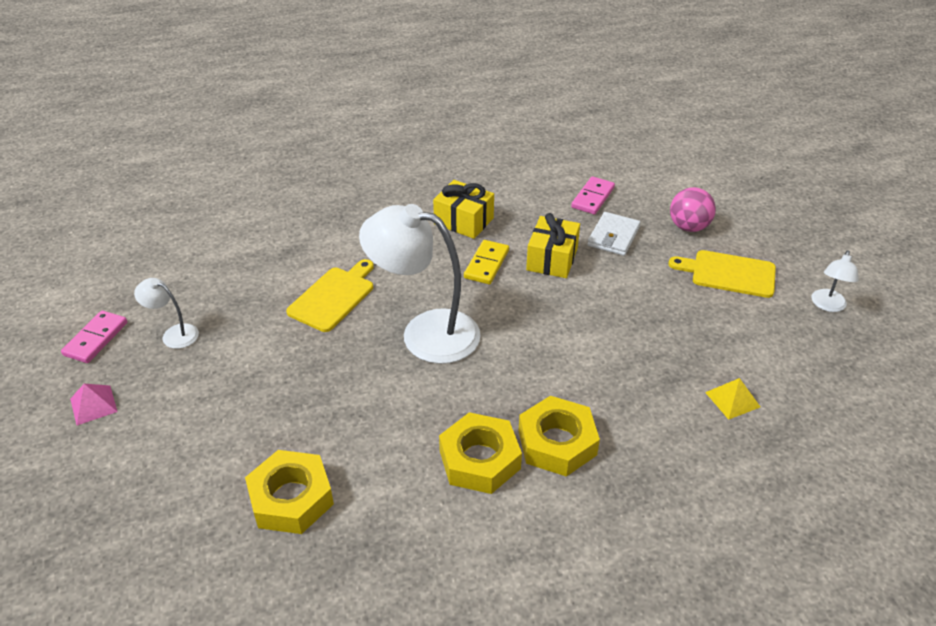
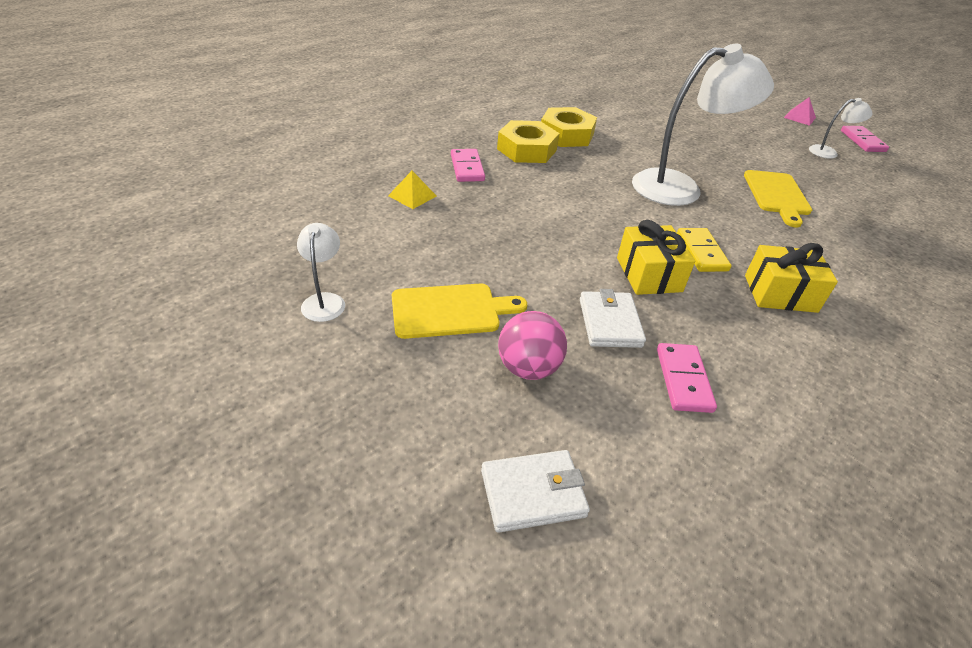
camera: 150 degrees right, 0 degrees up
(291, 498) = (645, 106): yellow nut -> none
(652, 428) = (467, 168): none -> pink domino
(715, 180) = (533, 493): none -> white wallet

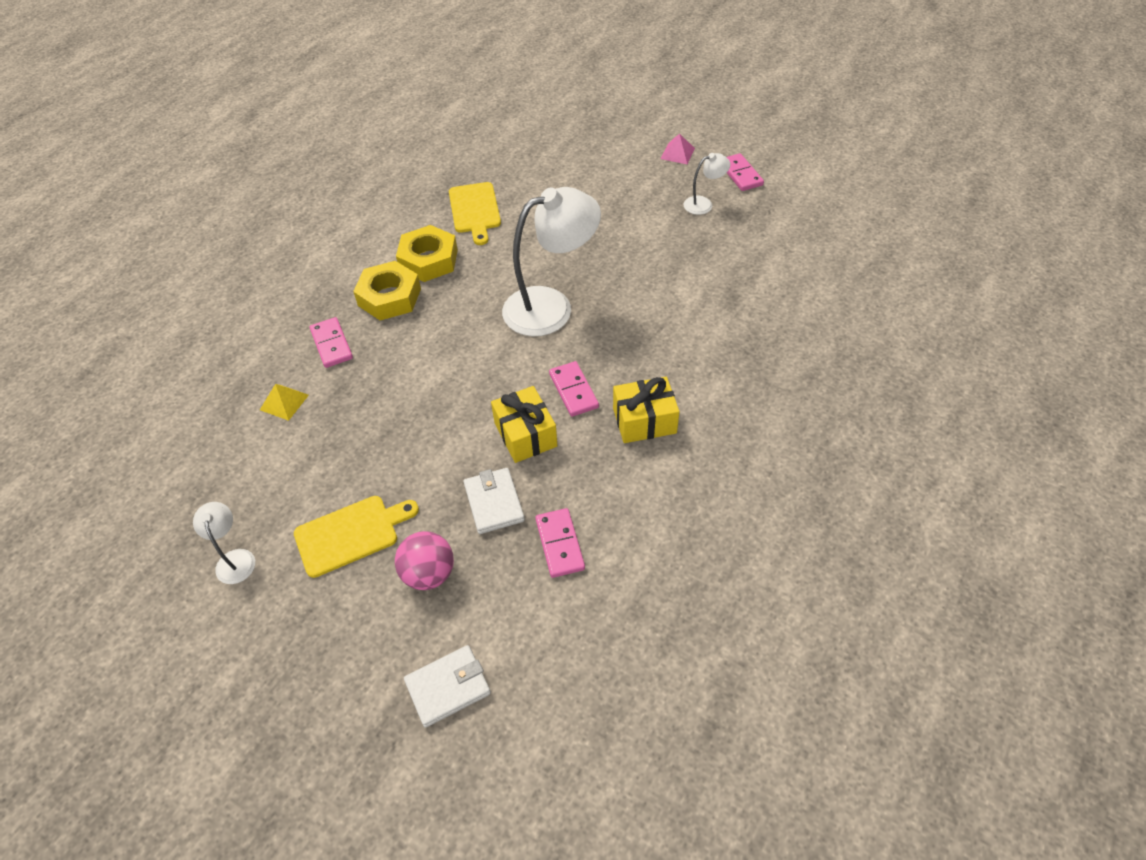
camera: 10 degrees left, 10 degrees up
(701, 252) = (573, 390): yellow domino -> pink domino
(777, 195) = (647, 288): yellow cutting board -> yellow cutting board (474, 210)

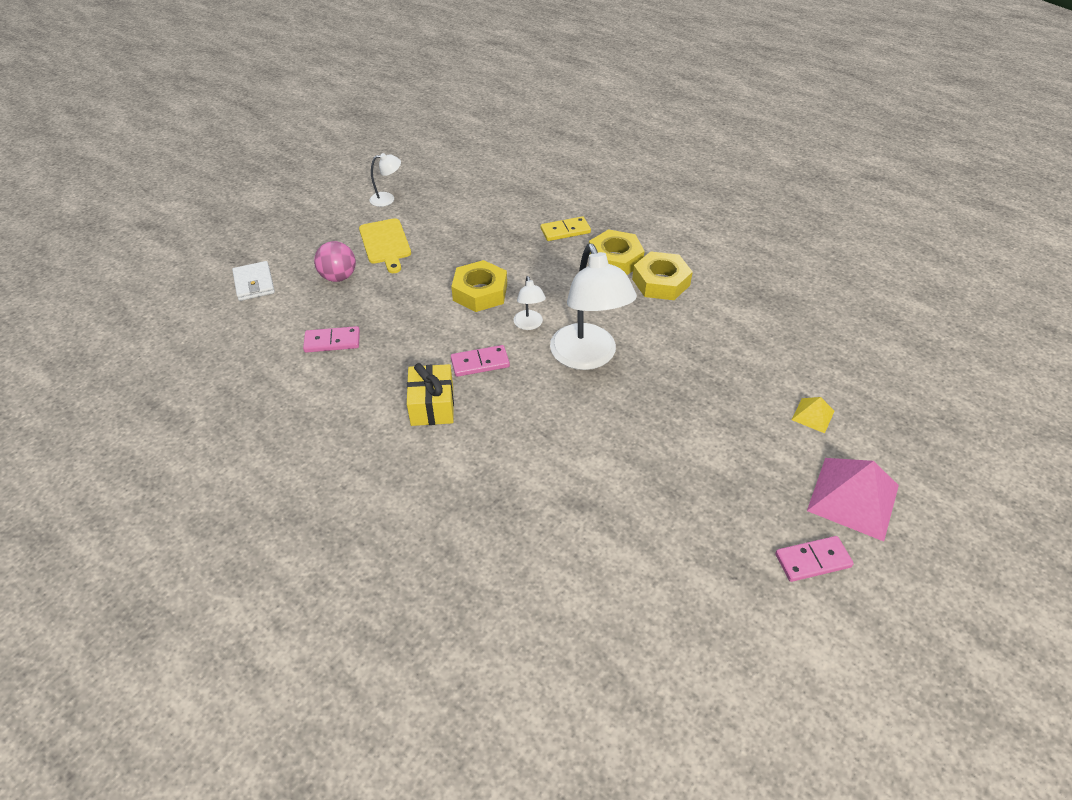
camera: 95 degrees right, 5 degrees down
(284, 402) = (511, 211): yellow pyramid -> yellow pyramid (812, 415)
(332, 344) = (565, 231): pink domino -> yellow domino
(453, 409) = (480, 292): none -> yellow nut
(474, 210) = (733, 313): yellow cutting board -> none
(494, 503) = (383, 310): white wallet -> none
(525, 435) = (441, 330): yellow gift -> none
(677, 153) = (853, 498): pink pyramid -> pink pyramid, size x2.01
(704, 204) = (747, 507): white lamp -> white lamp (529, 325)

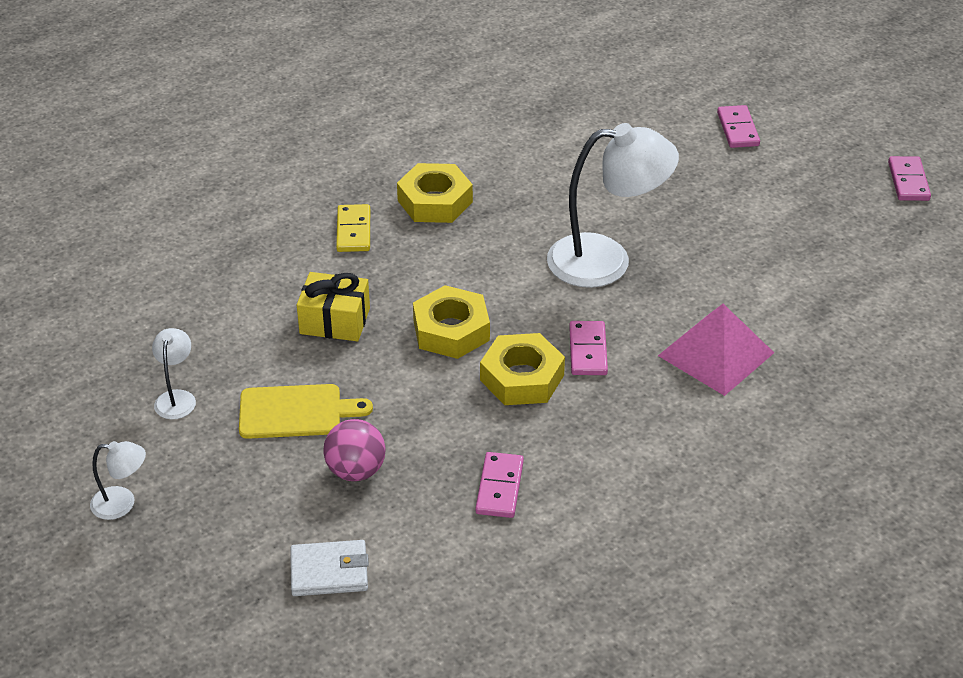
camera: 75 degrees left, 5 degrees down
(432, 405) = (650, 402): yellow gift -> yellow gift (335, 321)
(529, 325) = (532, 297): white lamp -> white lamp (122, 503)
(660, 282) = (494, 175): yellow nut -> yellow nut (522, 378)
(812, 415) = (737, 129): yellow pyramid -> pink domino
(853, 498) = (843, 137): pink pyramid -> pink pyramid (716, 354)

